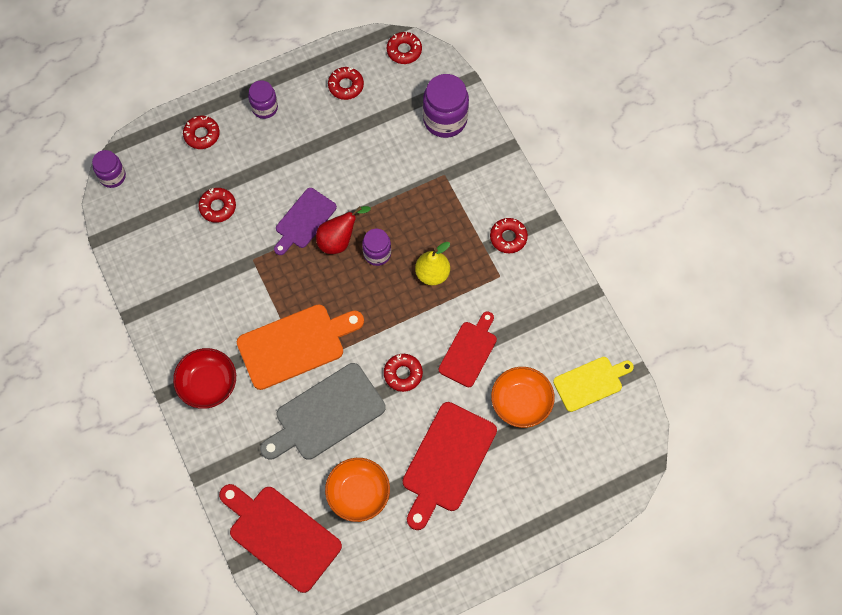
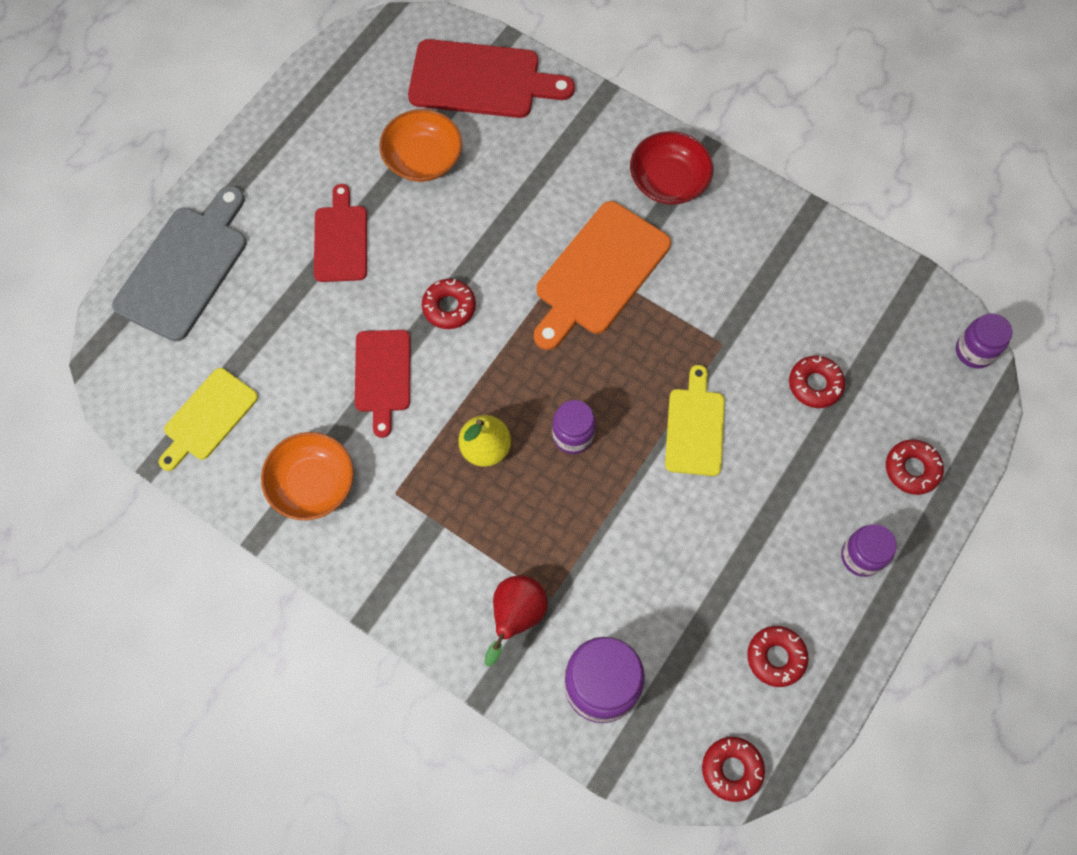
camera: 150 degrees right, 0 degrees up
(304, 220) = (695, 427): purple cutting board -> yellow cutting board
(325, 414) = (512, 218): grey cutting board -> grey cutting board (185, 267)
(339, 240) = (633, 426): red pear -> red pear (516, 616)
(447, 461) = (341, 239): red cutting board -> red cutting board, size x0.63
(508, 237) = (412, 553): red donut -> none
(521, 402) = (286, 349): orange bowl -> orange bowl (312, 484)

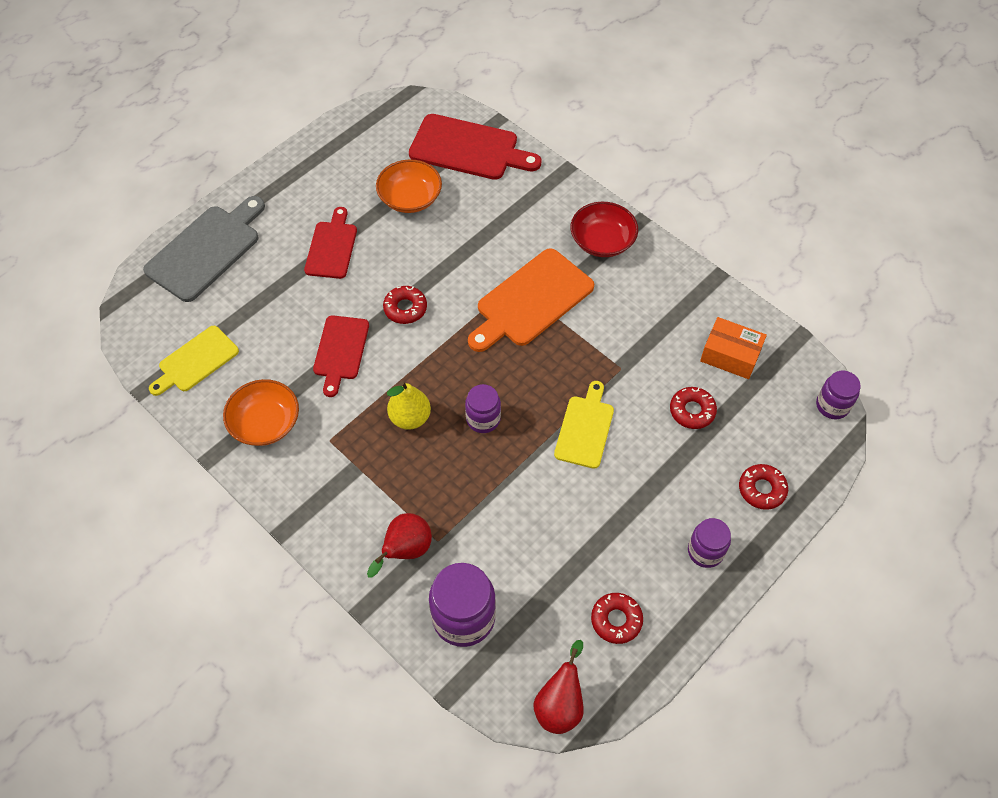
camera: 10 degrees right, 10 degrees down
(731, 769) = (560, 704): red donut -> red pear
(846, 306) = (730, 355): none -> orange box

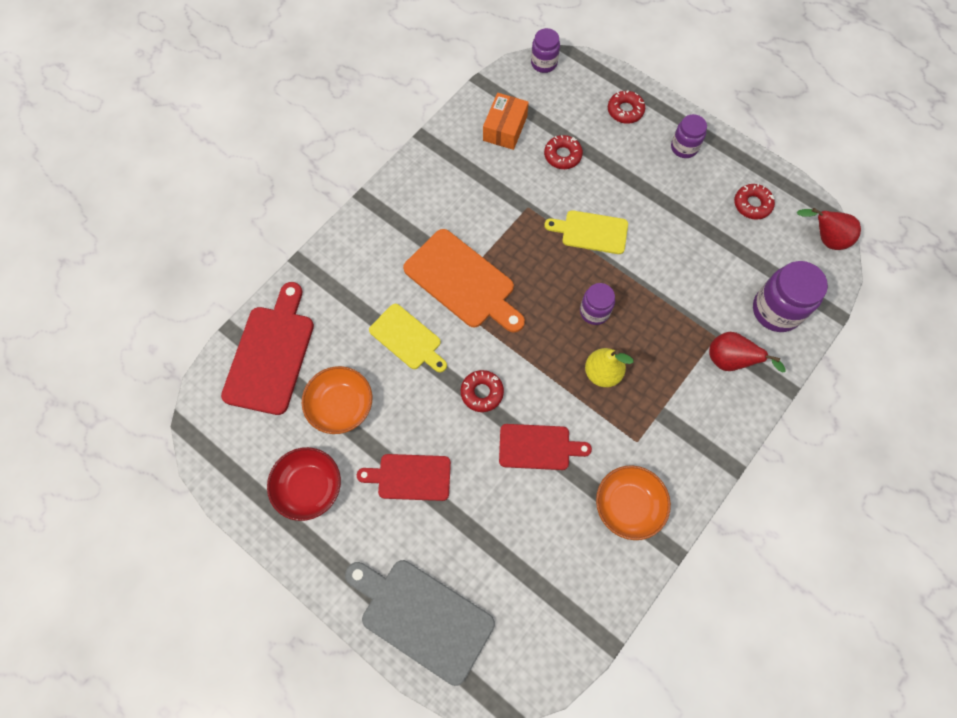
camera: 95 degrees left, 10 degrees up
(195, 361) = (568, 594): yellow cutting board -> yellow cutting board (407, 339)
(602, 241) = (389, 226): red bowl -> red bowl (308, 487)

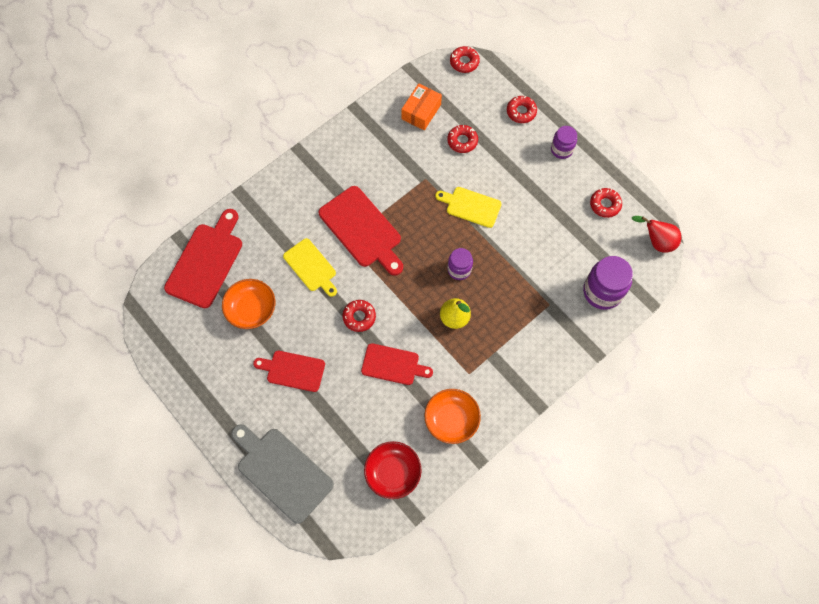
camera: 10 degrees right, 0 degrees up
(308, 487) = (217, 365): red bowl -> red bowl (393, 472)
(463, 282) = (362, 230): orange cutting board -> red cutting board
(544, 63) = (464, 62): purple jar -> red donut
(730, 361) = (556, 325): red pear -> none

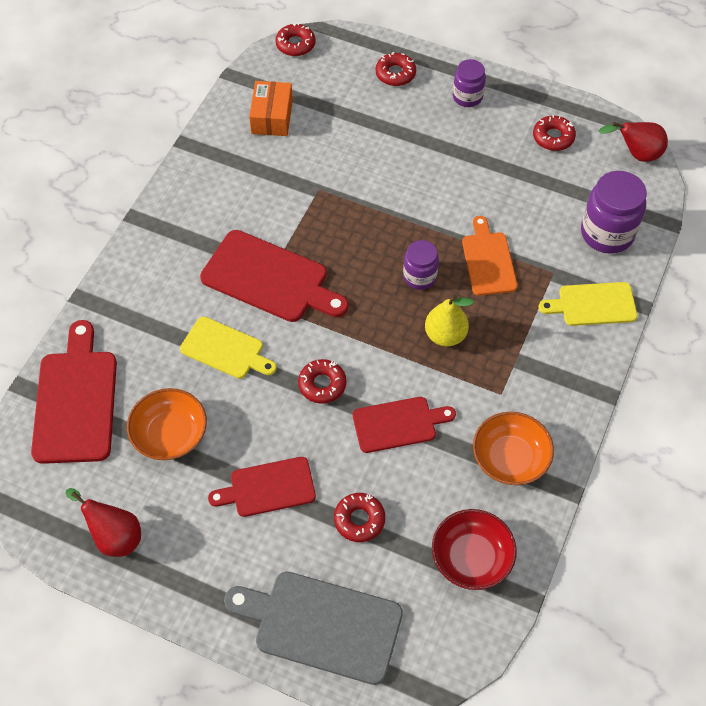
camera: 25 degrees left, 10 degrees down
(189, 360) = (114, 536): none -> red pear
(462, 141) = (341, 131): red donut -> red donut (359, 520)
(471, 206) = (393, 199): yellow cutting board -> yellow cutting board (593, 304)
(511, 277) = (488, 260): none -> orange cutting board

